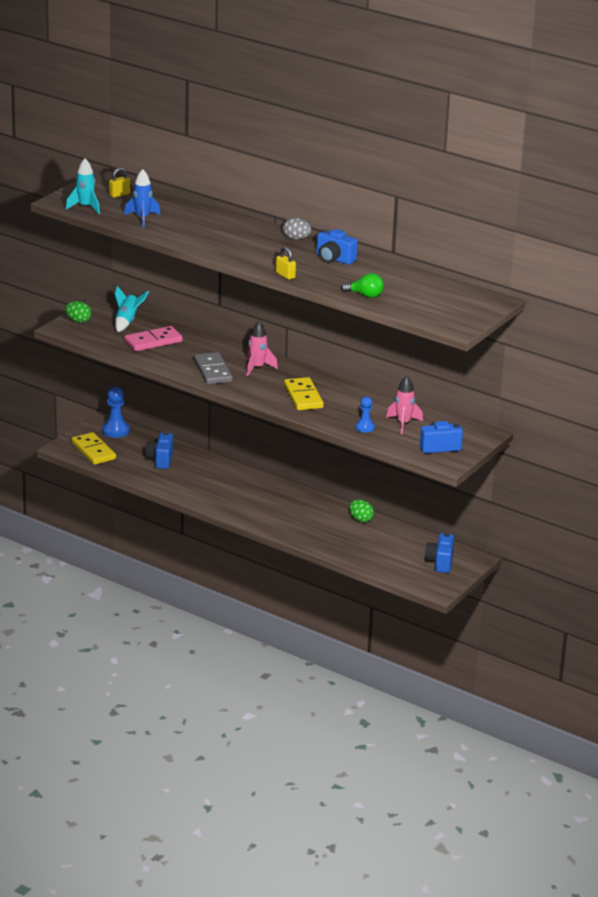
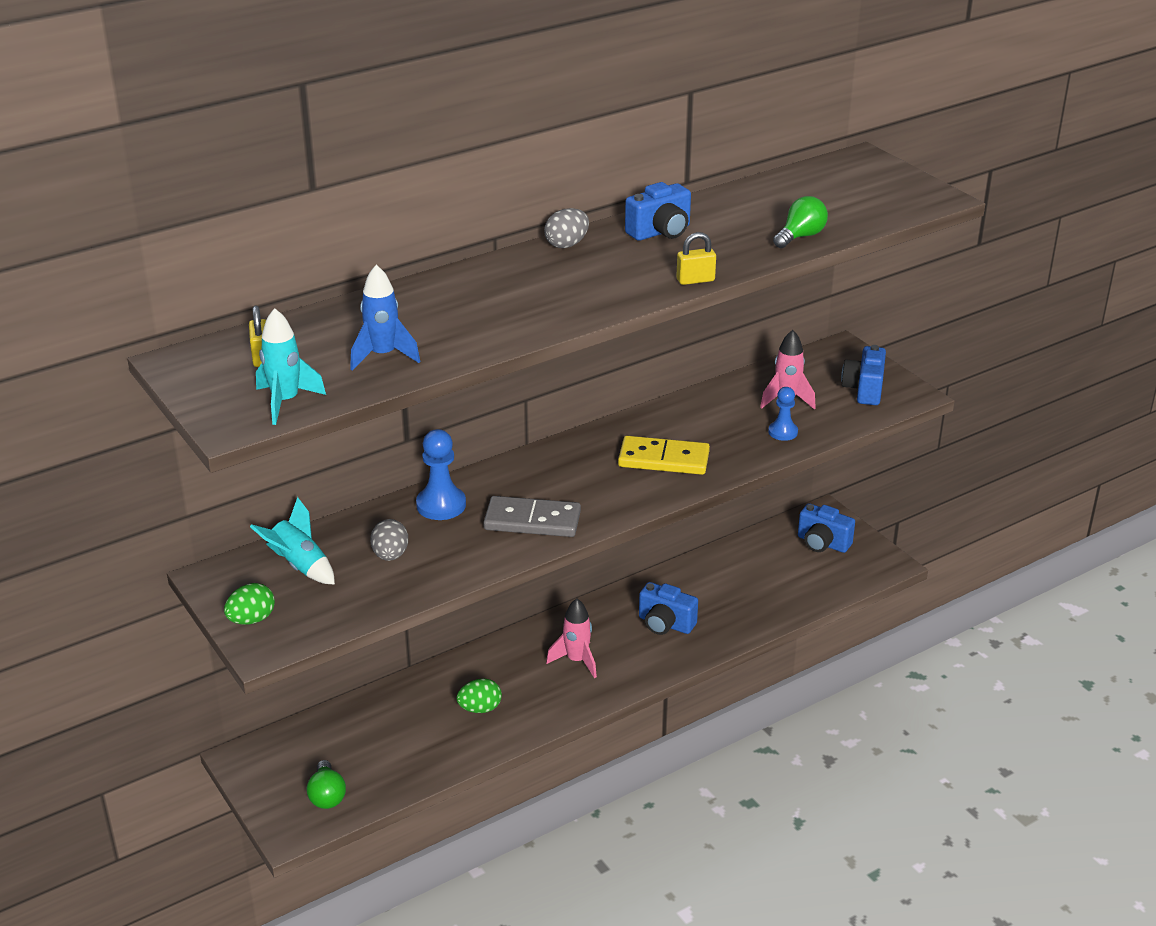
camera: 65 degrees left, 5 degrees up
(93, 451) = (327, 796): yellow domino -> green light bulb
(115, 430) = (281, 751): blue pawn -> blue pawn (441, 505)
(153, 341) = (390, 555): pink domino -> grey egg
(160, 460) = (406, 725): blue camera -> blue camera (665, 624)
(257, 368) = (549, 477): pink rocket -> pink rocket (576, 660)
(360, 519) = (685, 577): green egg -> green egg (480, 708)

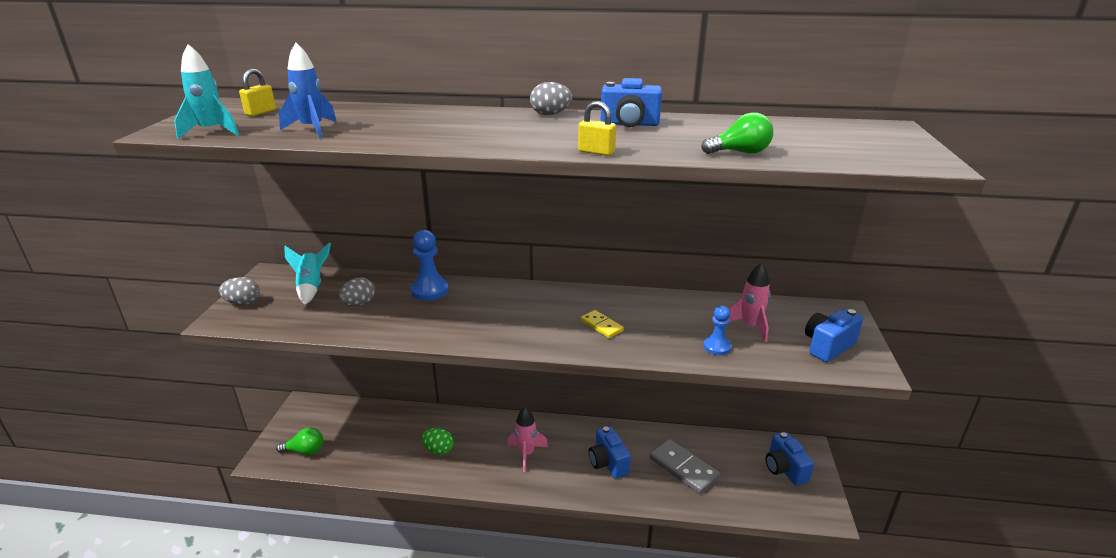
camera: 40 degrees right, 5 degrees down
(251, 620) = (243, 303): green egg -> grey egg
(327, 796) = (305, 451): green light bulb -> green light bulb turned 120 degrees counterclockwise
(532, 521) = (462, 323): grey domino -> grey domino (683, 468)
(663, 459) = (601, 326): yellow domino -> yellow domino, size x0.57

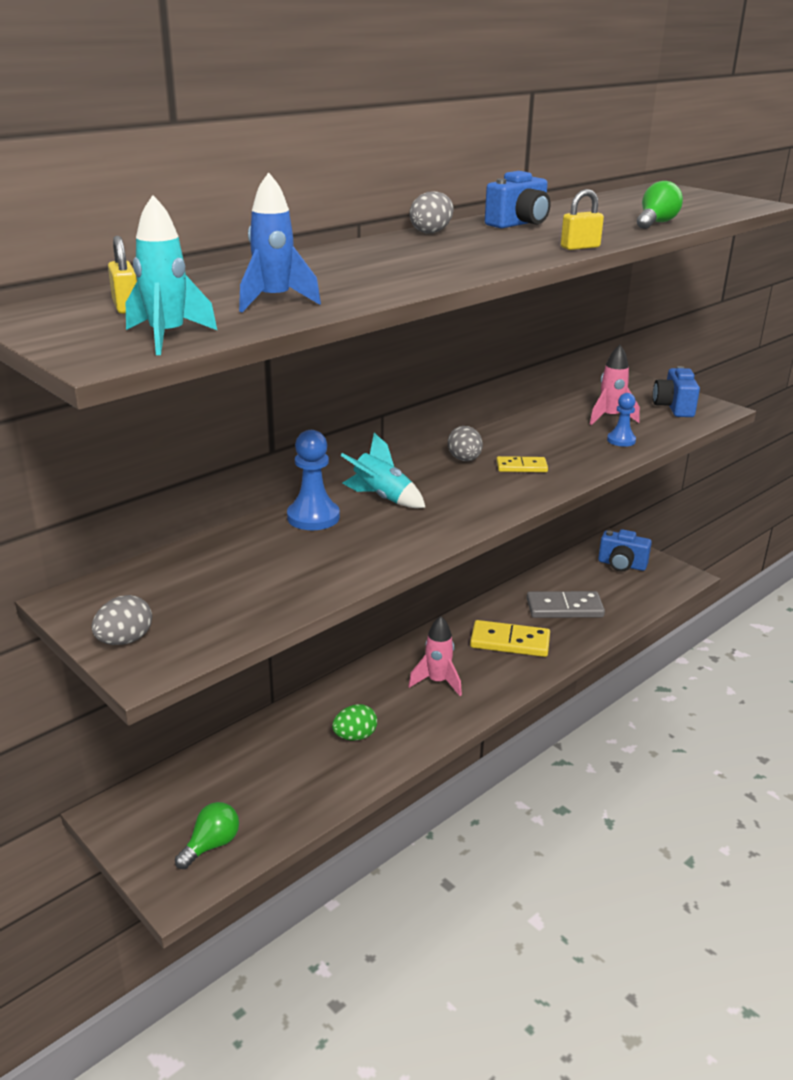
camera: 50 degrees left, 0 degrees up
(311, 287) = (171, 582): turquoise rocket -> turquoise rocket (381, 498)
(359, 304) = (272, 565): grey egg -> grey egg (464, 459)
(608, 463) = (510, 642): blue camera -> yellow domino

